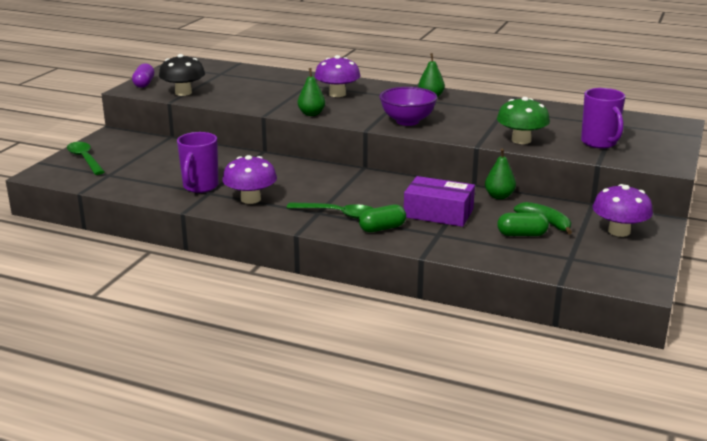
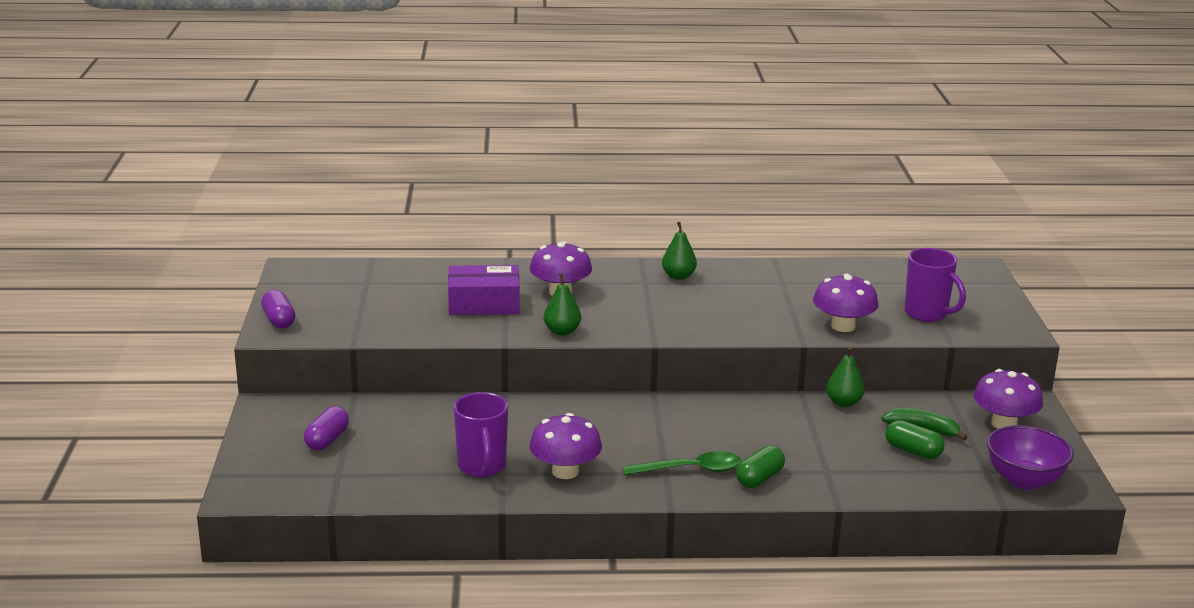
camera: 25 degrees left, 0 degrees up
(85, 159) = (275, 456): green spoon -> none
(124, 156) = (327, 440): none -> purple capsule
(183, 93) = (353, 326): black mushroom -> none
(407, 121) = (689, 322): purple bowl -> purple bowl (1024, 480)
(438, 213) = (800, 442): purple box -> purple box (484, 303)
(521, 140) = (843, 326): green mushroom -> purple mushroom
(521, 234) = (913, 451): green capsule -> green capsule turned 60 degrees clockwise

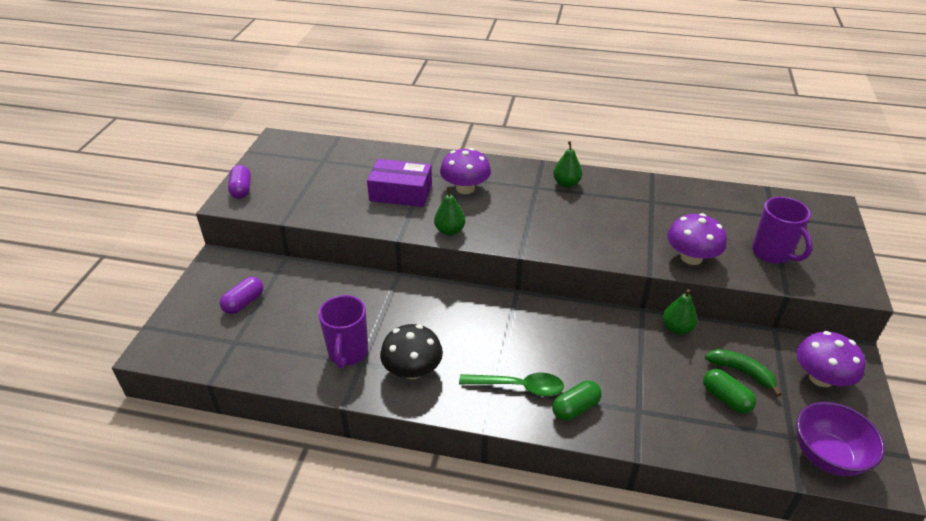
camera: 15 degrees right, 15 degrees up
(565, 471) = (412, 370): purple mushroom -> black mushroom

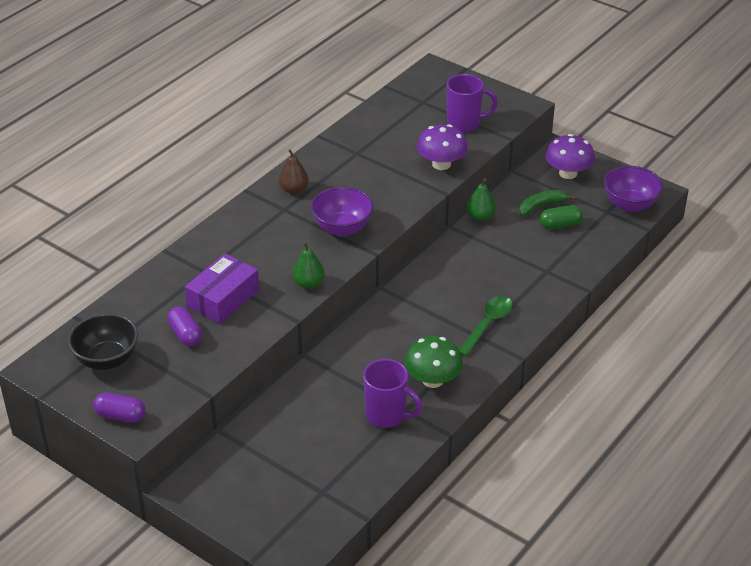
camera: 65 degrees left, 0 degrees up
(244, 303) = (268, 475): purple capsule -> purple capsule (185, 334)
(299, 164) = (107, 360): none -> black bowl
(412, 370) = (433, 380): black mushroom -> green mushroom
(465, 188) = (250, 254): purple mushroom -> none
(539, 226) = (342, 228): none -> purple bowl
(566, 183) = (294, 190): green pear -> brown pear
(575, 408) = (526, 302): green capsule -> none

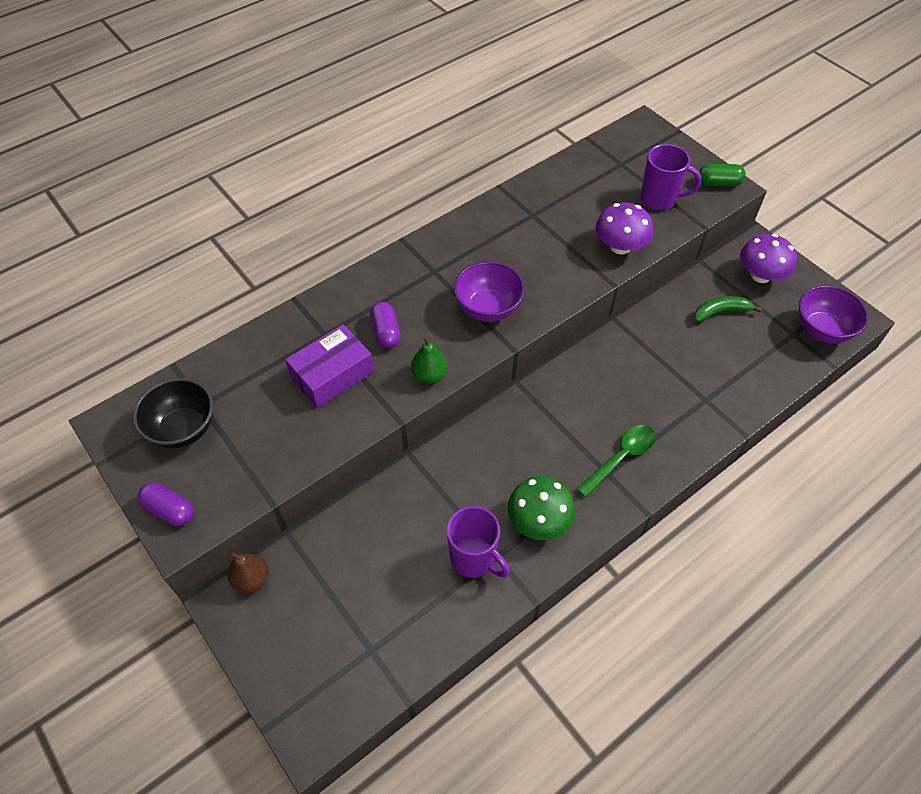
camera: 15 degrees right, 15 degrees up
(185, 334) = (276, 414): purple capsule -> purple capsule (386, 332)
(294, 190) = (452, 248): brown pear -> brown pear (251, 579)
(480, 217) = (649, 313): green pear -> none
(560, 225) = (736, 341): green capsule -> green capsule (718, 183)

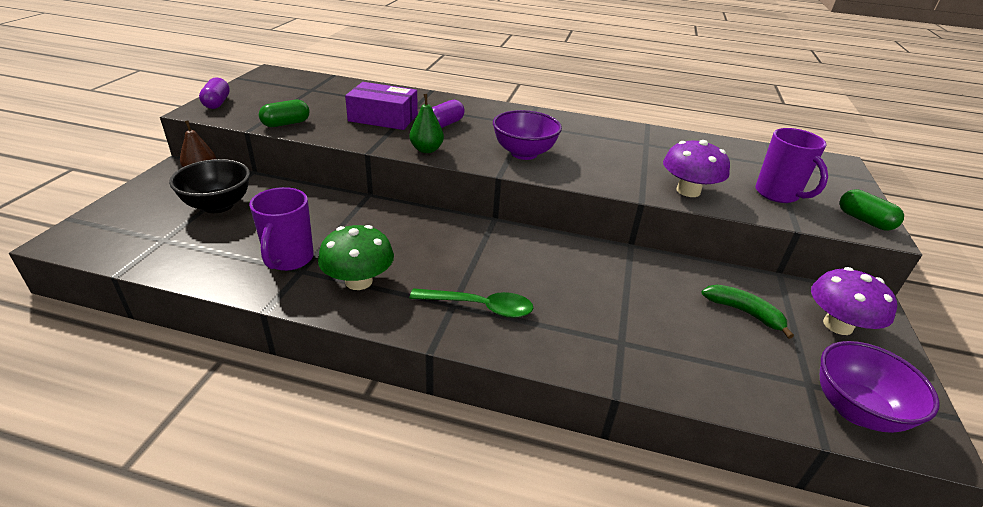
camera: 50 degrees right, 20 degrees down
(183, 429) = (286, 90): black bowl -> black bowl (218, 205)
(282, 464) = (286, 124): none -> green capsule

